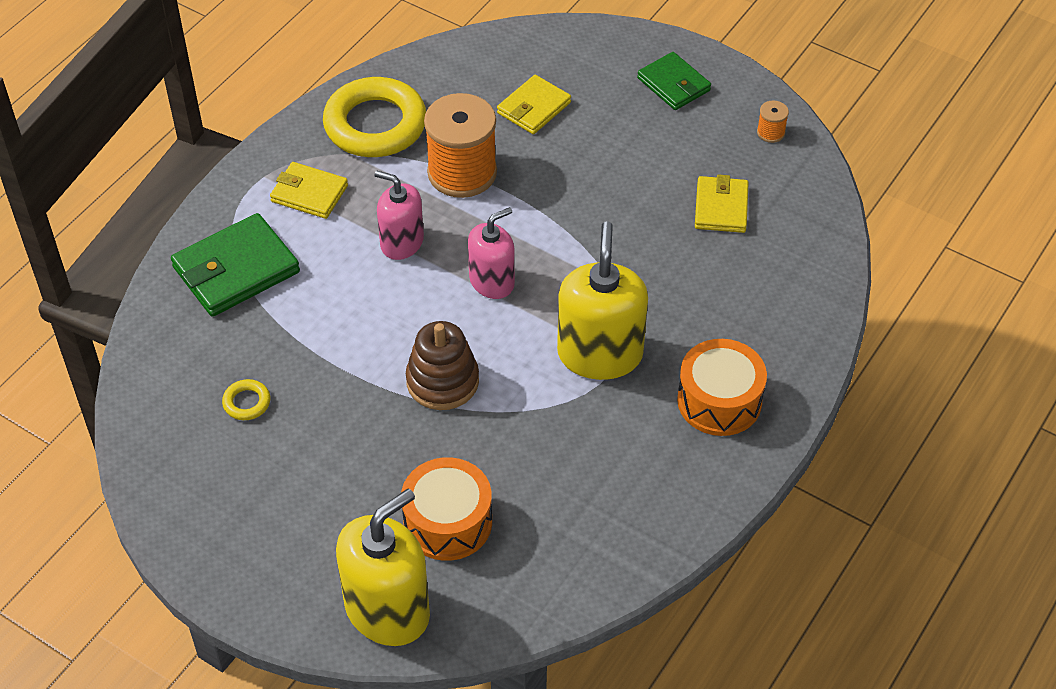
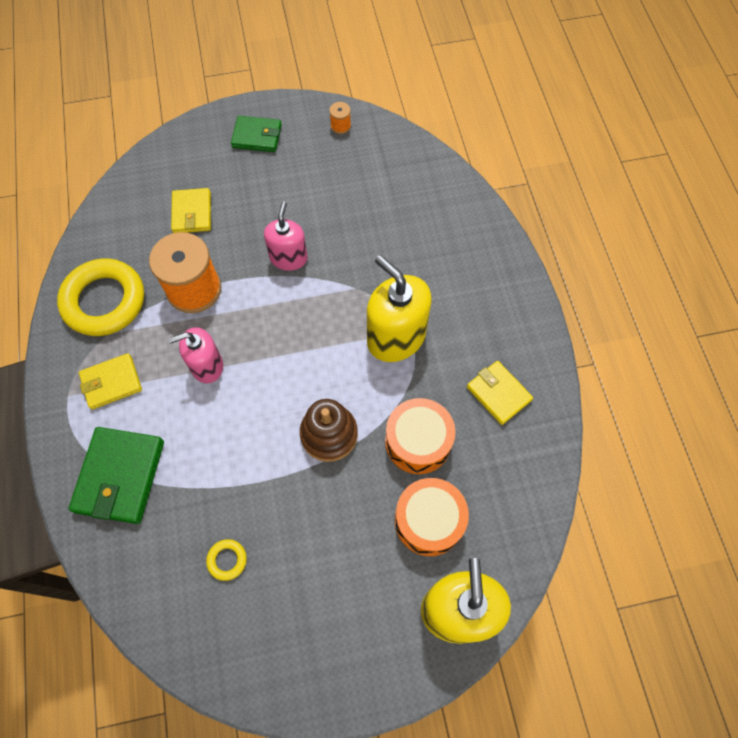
camera: 45 degrees left, 15 degrees up
(492, 281) = (288, 345): pink soap dispenser -> pink soap dispenser (288, 258)
(719, 401) = (485, 309): orange drum -> orange drum (418, 441)
(721, 207) = (363, 192): yellow wallet -> yellow wallet (498, 393)

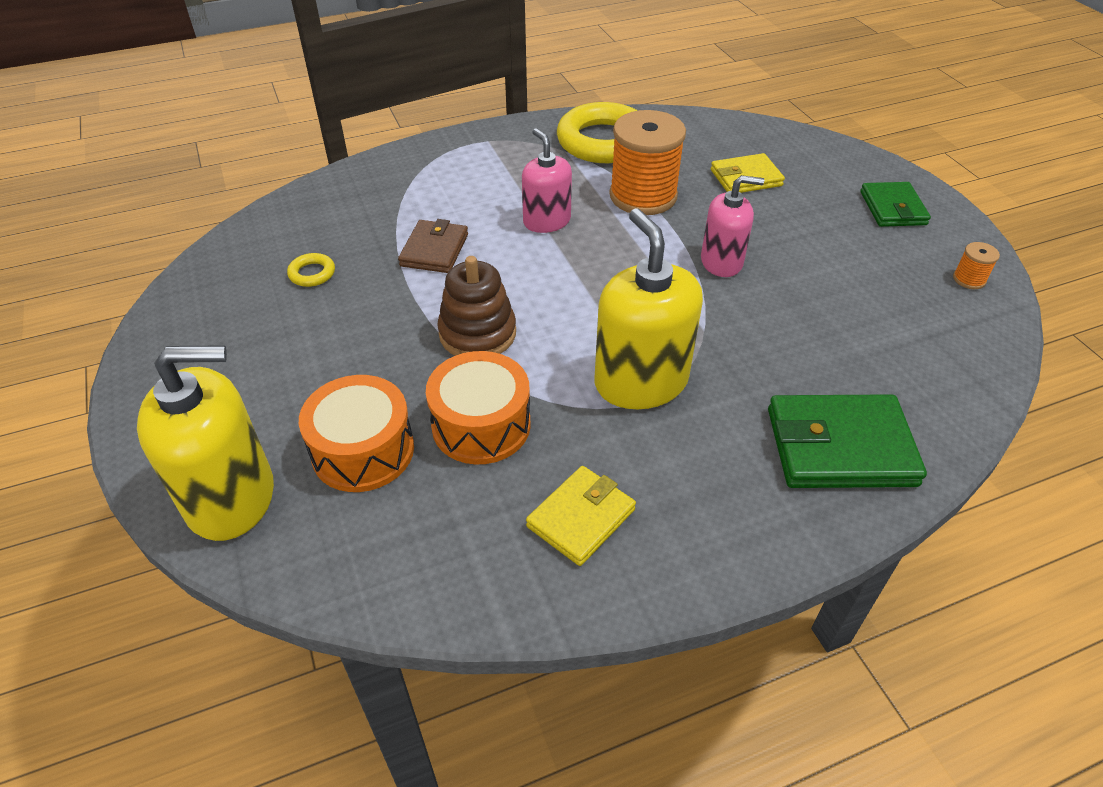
camera: 80 degrees right, 20 degrees down
(111, 382) = (509, 163): yellow wallet -> none
(120, 476) = (404, 186): green wallet -> green wallet (840, 447)
(221, 457) = (434, 250): none -> brown wallet
(396, 337) = (641, 381): yellow soap dispenser -> yellow soap dispenser turned 60 degrees counterclockwise

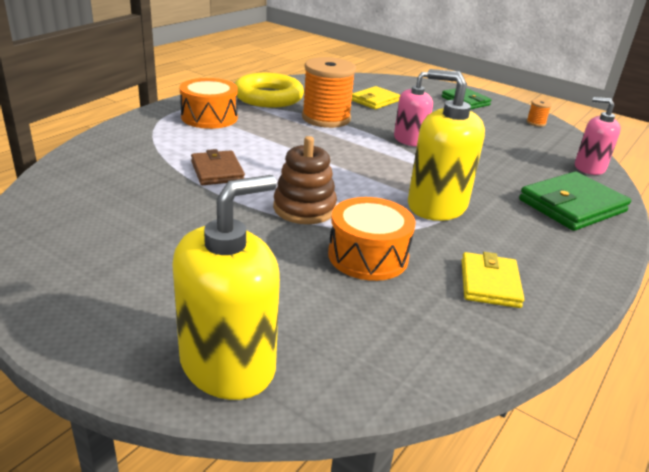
camera: 35 degrees left, 15 degrees down
(312, 273) = (131, 205): yellow ring -> none
(363, 450) = (302, 297): orange drum -> orange drum (209, 117)
(546, 221) = (279, 141): pink soap dispenser -> pink soap dispenser (589, 168)

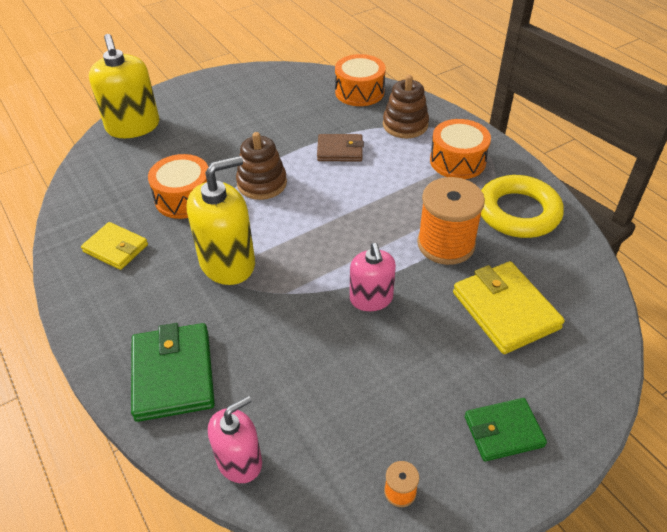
camera: 115 degrees right, 15 degrees up
(80, 172) = (359, 92): none -> orange drum
(153, 142) = (405, 125): none -> brown stacking toy
(375, 101) = (505, 310): yellow wallet -> yellow wallet, size x1.57

